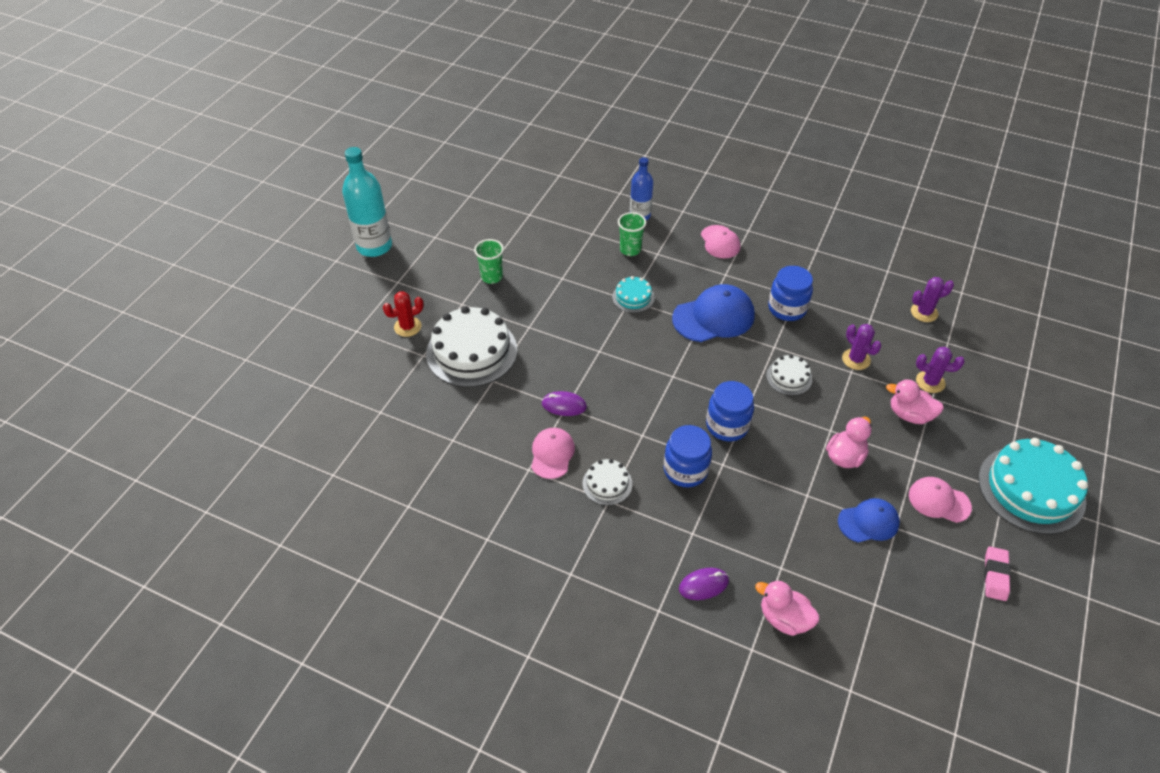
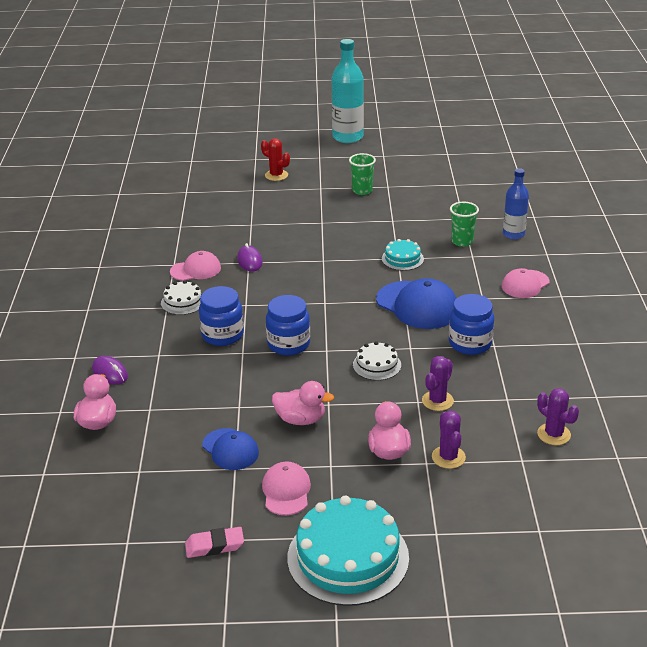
camera: 65 degrees right, 15 degrees down
(471, 351) = (273, 207): white cake -> none

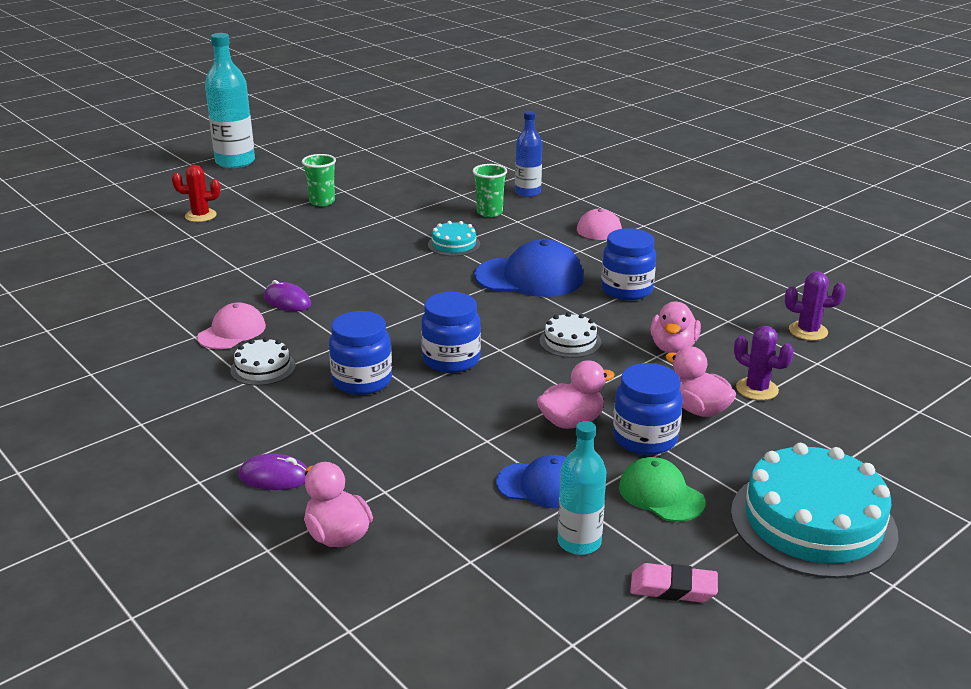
camera: 40 degrees left, 5 degrees down
(204, 492) = (579, 542): none -> turquoise bottle
(214, 546) = (673, 588): pink eraser -> pink eraser turned 60 degrees clockwise
(286, 491) = (661, 494): pink cap -> green cap
(328, 452) = (645, 438): none -> blue jar
(437, 401) = (673, 347): purple cactus -> pink duck

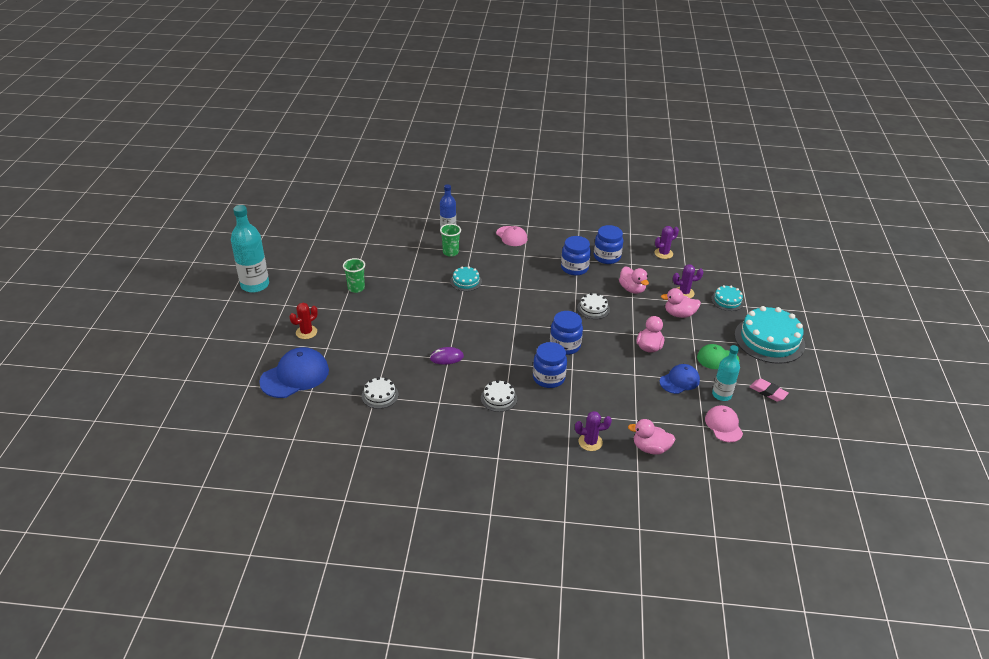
camera: 45 degrees left, 10 degrees up
(153, 298) = (380, 395): none -> white cake
(232, 331) = (452, 389): pink cap -> pink cap (723, 425)
(274, 476) = (590, 442): purple mouse -> purple cactus
(529, 277) = (527, 283): blue cap -> blue cap (295, 376)
(645, 438) = (681, 338): blue jar -> blue jar (607, 257)
(673, 588) = (768, 392): pink eraser -> pink eraser turned 75 degrees clockwise
(822, 434) = (727, 300): none -> turquoise cake

